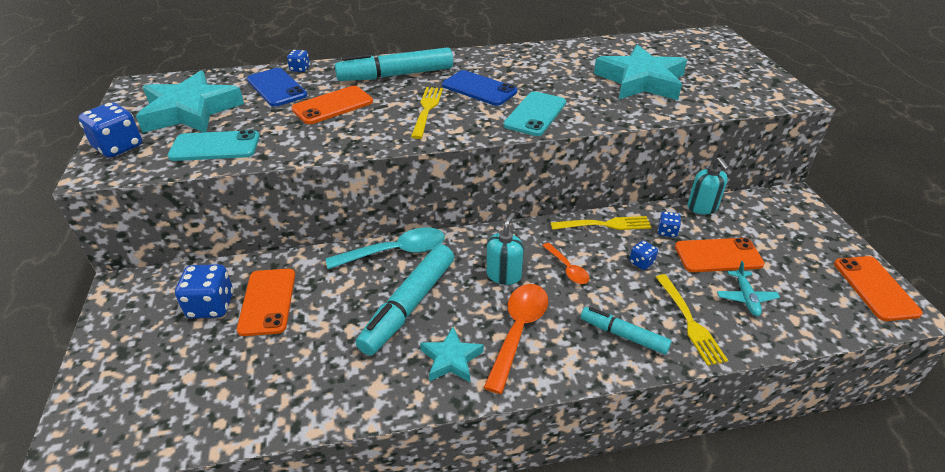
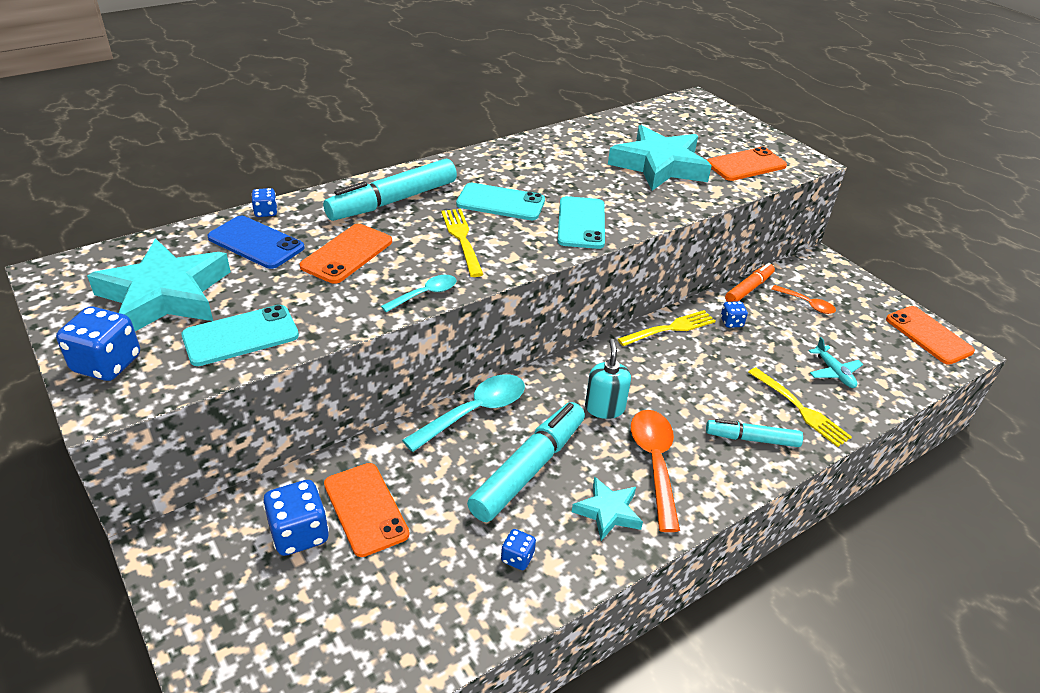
camera: 25 degrees left, 0 degrees up
(366, 144) = (425, 294): none -> turquoise spoon
(409, 306) = (528, 468): turquoise marker -> turquoise marker turned 150 degrees counterclockwise
(479, 89) = (500, 202): blue phone -> turquoise phone
(567, 269) = (662, 385): orange spoon -> orange spoon (807, 304)
(641, 263) = (726, 361): blue dice -> blue dice (517, 558)
(702, 207) = (748, 289): turquoise soap dispenser -> orange marker
(718, 256) = (789, 336): orange phone -> orange phone (746, 165)

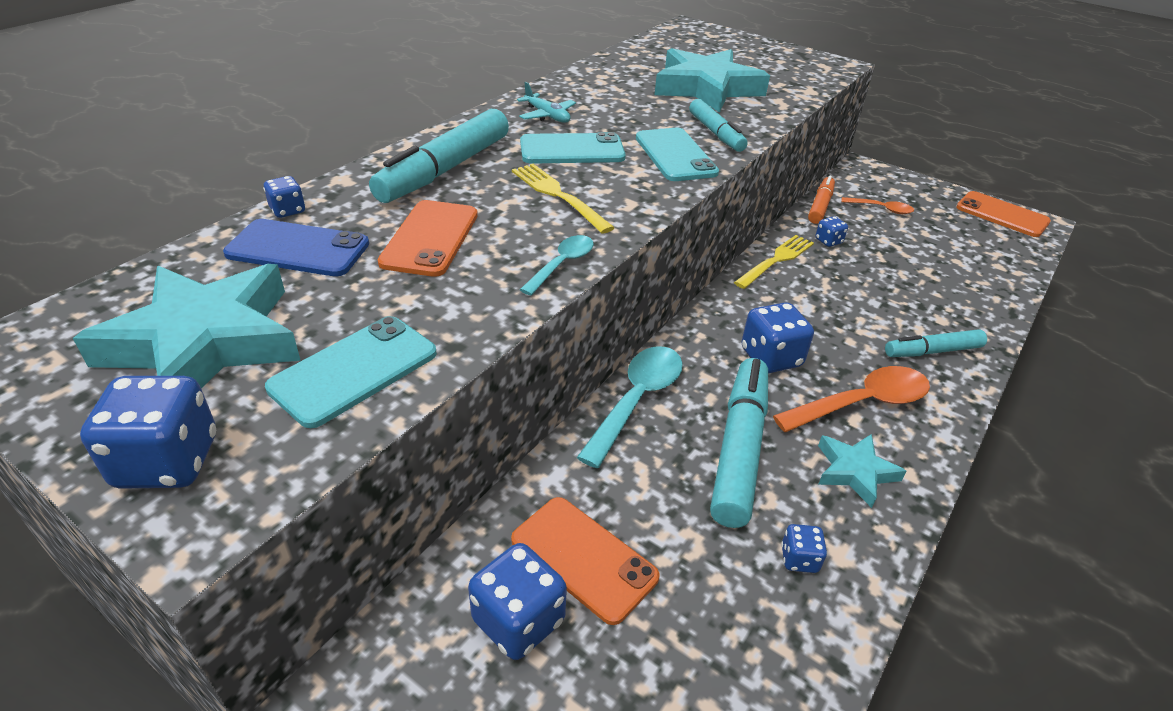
camera: 20 degrees left, 0 degrees up
(604, 408) = (771, 358): turquoise soap dispenser -> blue dice
(632, 210) = (716, 133): none -> turquoise marker
(655, 463) = (862, 403): orange spoon -> orange spoon turned 90 degrees clockwise
(746, 165) = (787, 75): orange phone -> none
(800, 409) = (951, 309): yellow fork -> none
(834, 372) = (953, 267): turquoise plane -> turquoise plane (547, 115)

